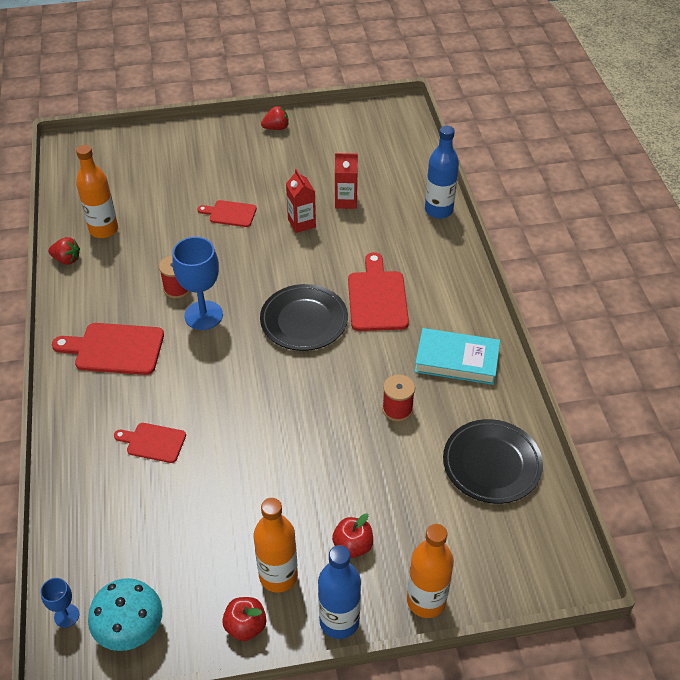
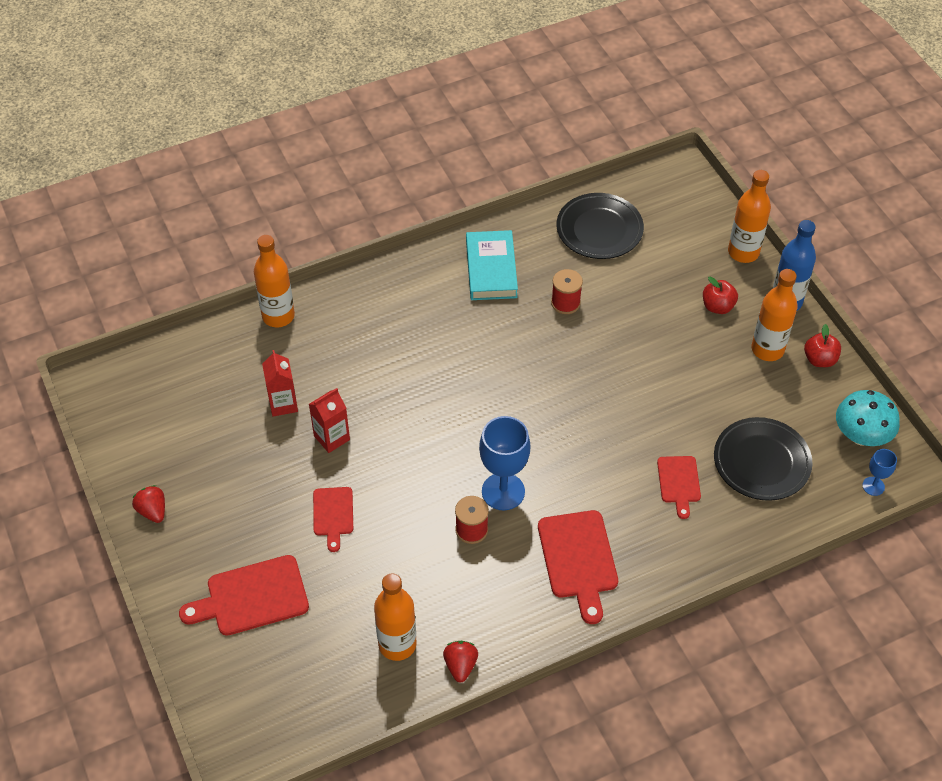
camera: 105 degrees left, 5 degrees up
(304, 321) = (481, 399): black plate -> black plate (761, 462)
(377, 297) = (428, 345): red cutting board -> red cutting board (252, 597)
(438, 210) = (278, 316): blue bottle -> orange bottle

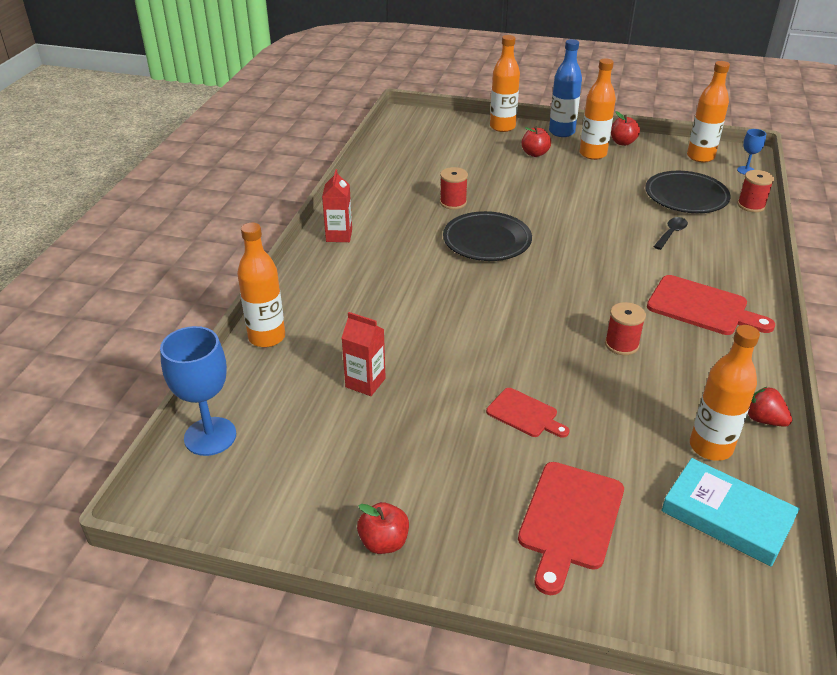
camera: 50 degrees left, 15 degrees down
(153, 511) = (384, 542): red strawberry -> red apple
(332, 438) = (438, 373): red carton -> red carton (339, 235)
(491, 269) = (377, 216): turquoise book -> turquoise book (726, 516)
(503, 491) = (598, 311): blue goblet -> blue goblet (210, 436)
(599, 230) = (408, 162): black plate -> black plate (487, 241)
(679, 482) = (671, 233): red cutting board -> black spoon
(801, 520) = (751, 205): none -> red spool
(861, 436) = (700, 157): turquoise mushroom -> orange bottle

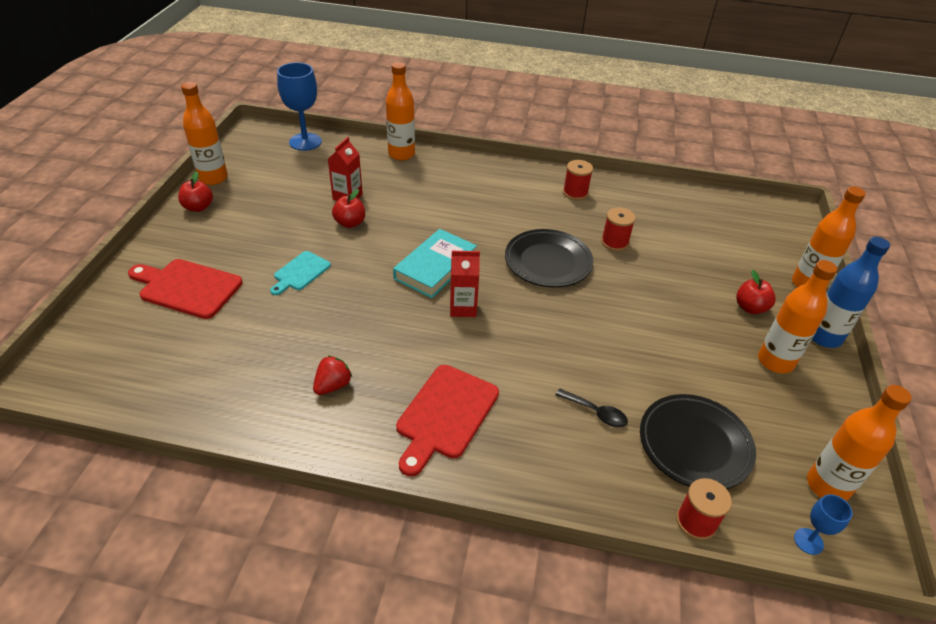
camera: 85 degrees right, 5 degrees up
(339, 235) = (539, 179): red carton -> red carton (463, 308)
(524, 414) = (300, 272): red cutting board -> turquoise cutting board
(621, 344) = (384, 340): red spool -> red spool (575, 193)
(622, 142) = (826, 397): red apple -> red apple (350, 223)
(710, 447) = (237, 381): orange bottle -> orange bottle (213, 178)
(726, 516) = (159, 376): turquoise book -> turquoise book (435, 267)
(764, 420) = (263, 429): red strawberry -> red strawberry (333, 385)

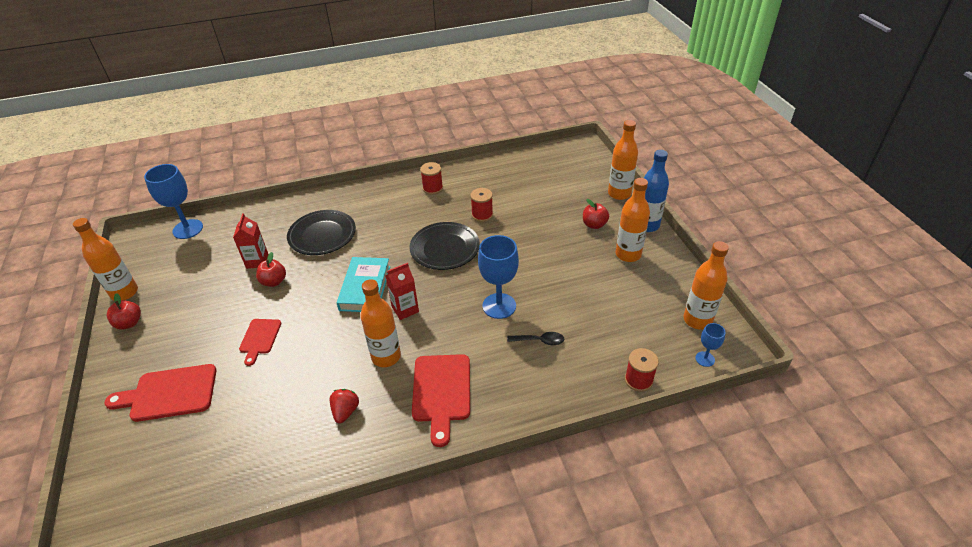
camera: 25 degrees left, 0 degrees up
(300, 272) = (259, 338): turquoise cutting board -> red cutting board
(401, 154) = (279, 208): orange bottle -> orange bottle (386, 357)
(571, 350) = (499, 306): none -> blue goblet
(694, 445) = (611, 332): black plate -> black plate (322, 235)

